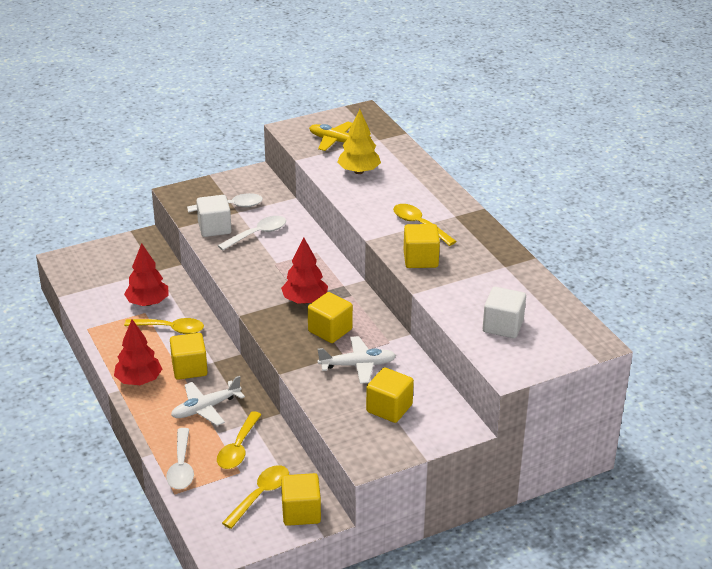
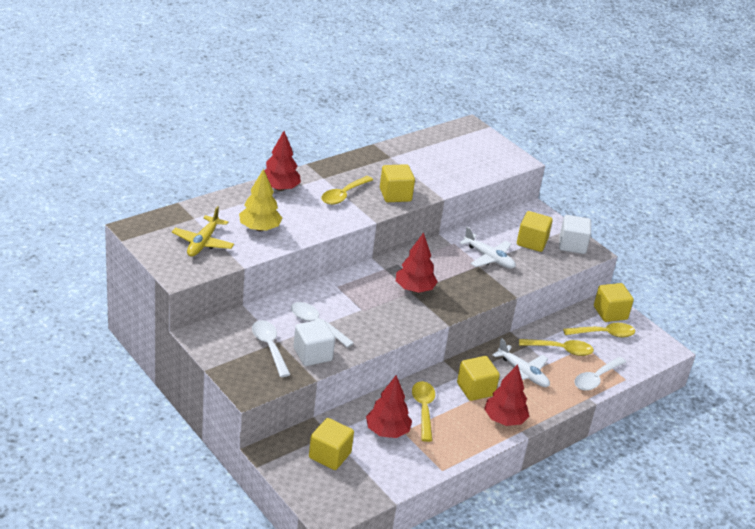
camera: 105 degrees left, 0 degrees up
(181, 467) = (596, 379): white spoon -> white spoon turned 150 degrees clockwise
(260, 495) = (604, 334): yellow spoon -> yellow spoon turned 150 degrees clockwise
(330, 330) = (450, 273): yellow cube -> yellow cube (330, 455)
(358, 365) = (489, 258): white plane -> white plane turned 150 degrees clockwise
(432, 187) = (280, 188): none -> red tree
(503, 326) = (468, 160): white cube -> white cube (572, 245)

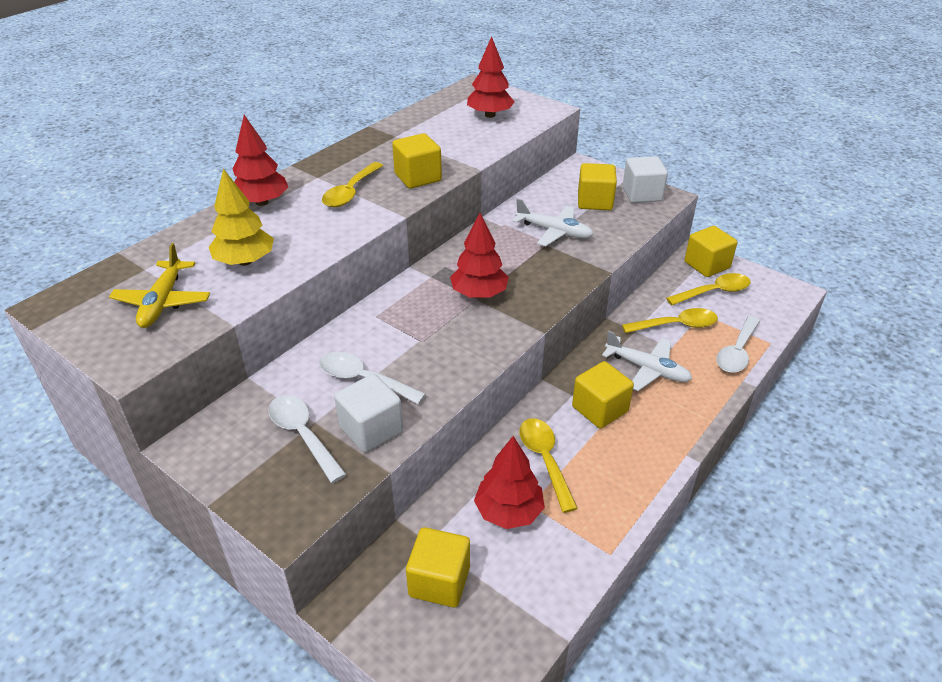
camera: 10 degrees left, 5 degrees up
(504, 419) = (656, 444): red tree -> red tree (490, 115)

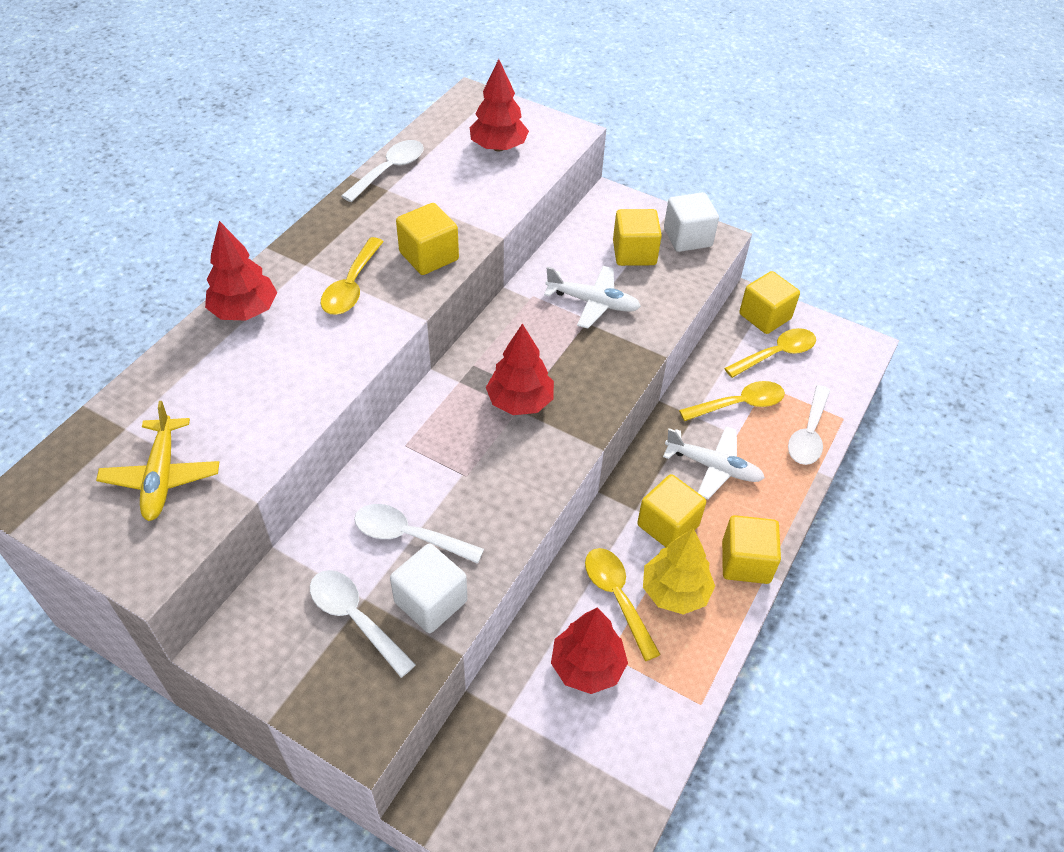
camera: 10 degrees left, 10 degrees up
(245, 261) = (246, 405): yellow tree -> yellow tree (675, 591)
(400, 124) = (389, 170): none -> white spoon
(439, 581) = (526, 760): yellow cube -> yellow cube (745, 562)

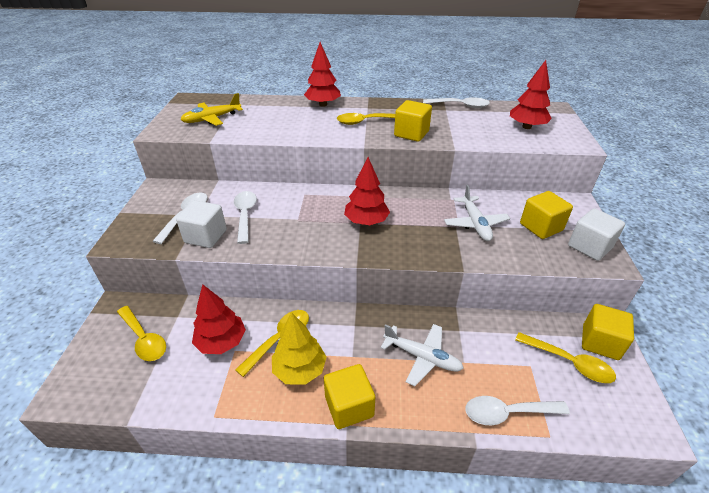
camera: 65 degrees right, 10 degrees down
(668, 525) = (352, 347): yellow cube -> none
(713, 467) = (422, 357): white plane -> white plane turned 60 degrees counterclockwise
(739, 404) = (494, 354): yellow spoon -> yellow spoon (144, 339)

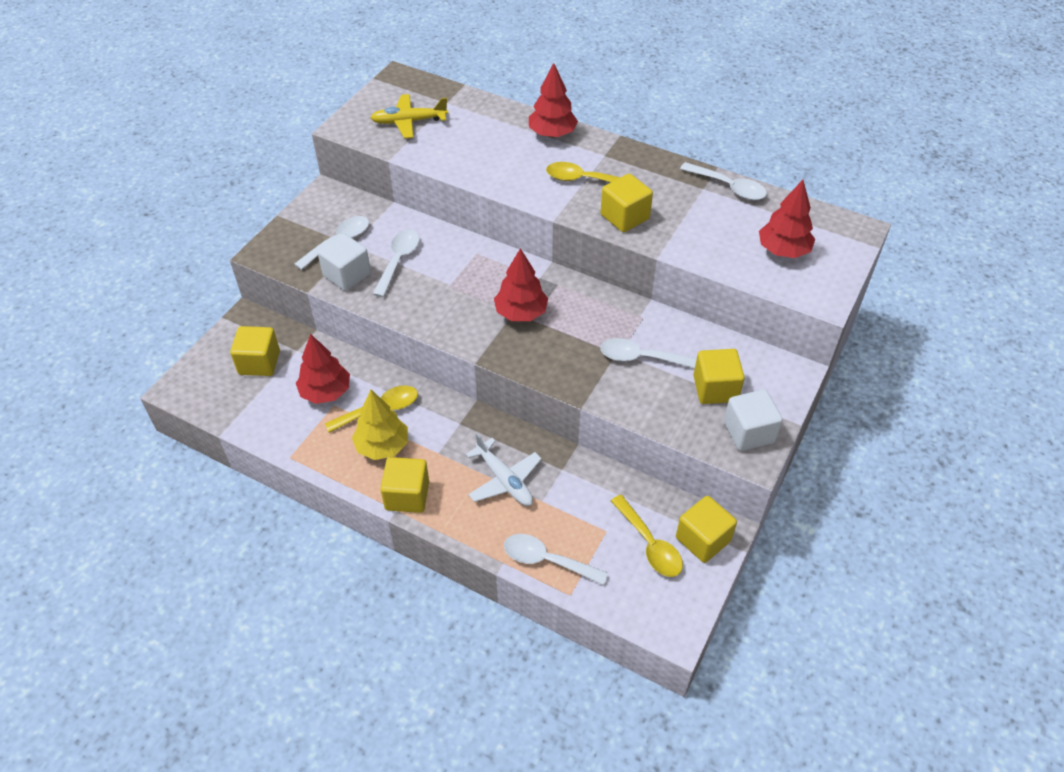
camera: 25 degrees right, 10 degrees up
(144, 339) = (259, 363): yellow spoon -> yellow cube
(475, 224) = (641, 358): white plane -> white spoon

